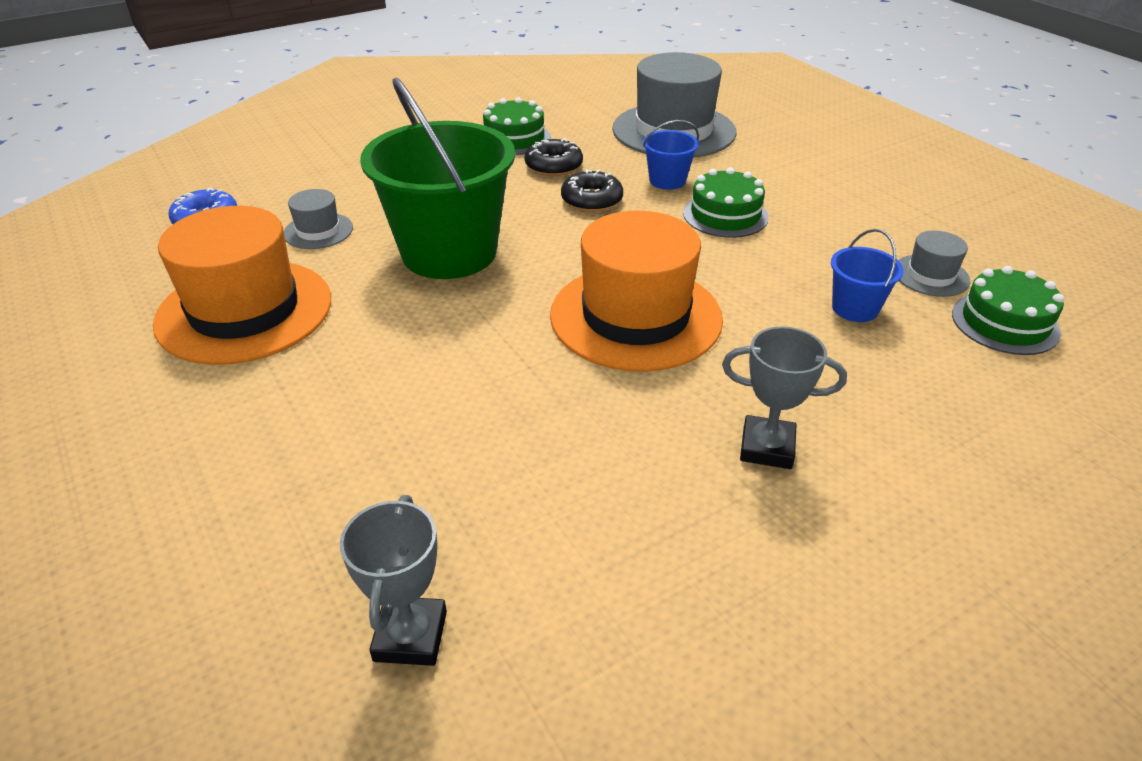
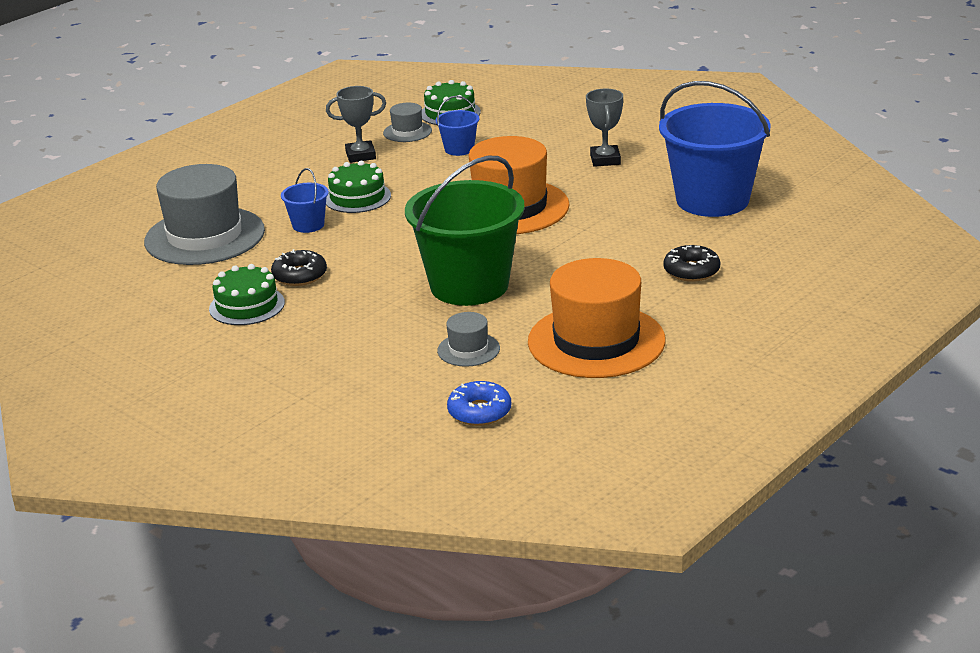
camera: 105 degrees left, 10 degrees down
(410, 636) = (789, 215): grey trophy -> grey trophy (360, 155)
(539, 540) = (712, 200): none -> blue bucket
(591, 200) = (356, 248): black donut -> black donut (691, 271)

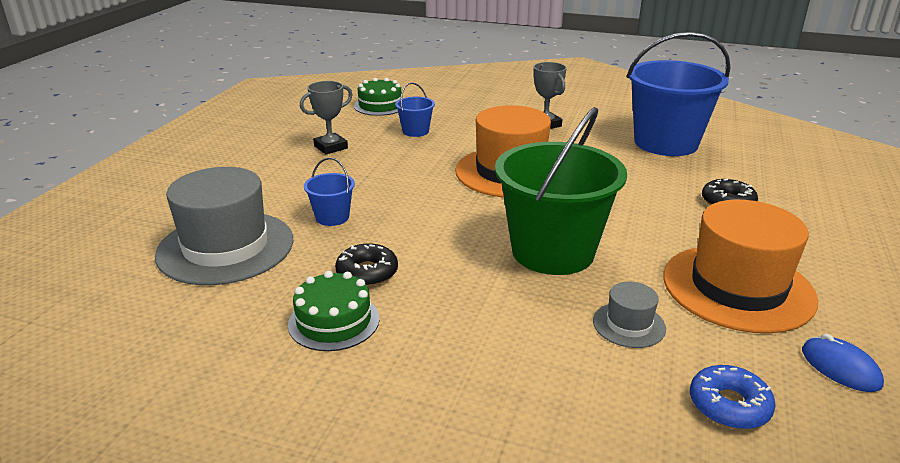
camera: 25 degrees left, 0 degrees up
(357, 197) = (360, 183): green cake -> none
(407, 132) = (356, 123): grey hat -> none
(599, 408) = (840, 367): none -> blue mouse

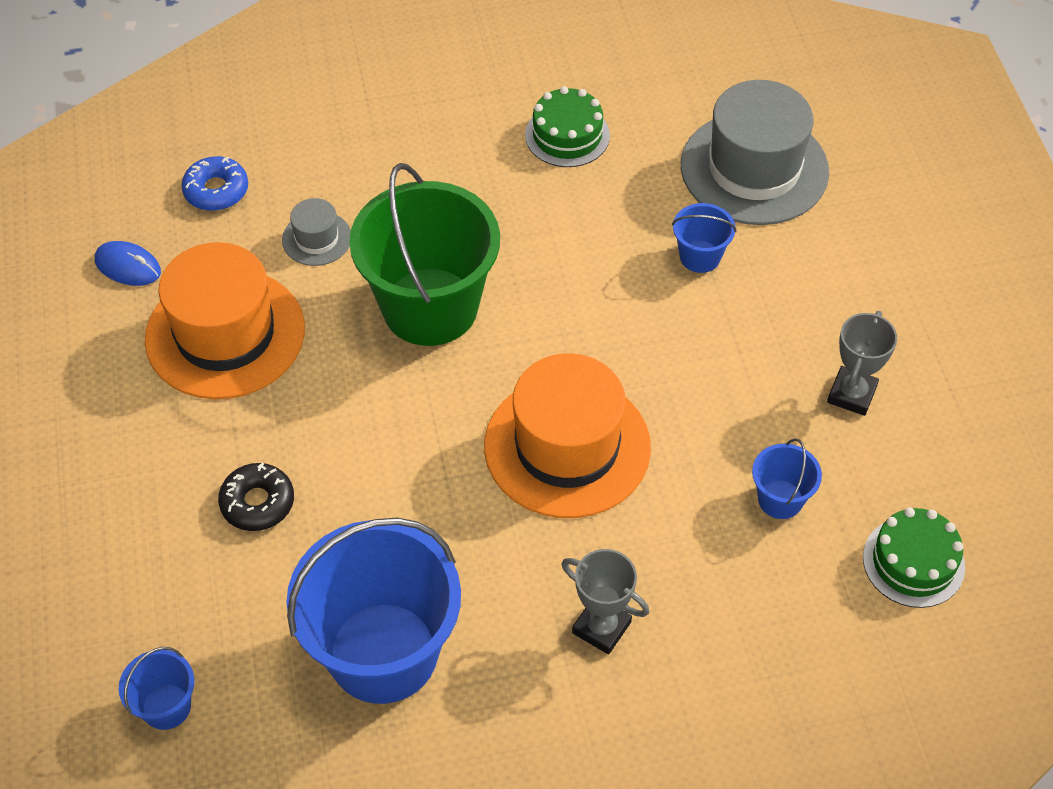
camera: 150 degrees right, 25 degrees up
(367, 273) = (589, 197): black donut -> none
(797, 156) = (166, 706): none -> blue bucket

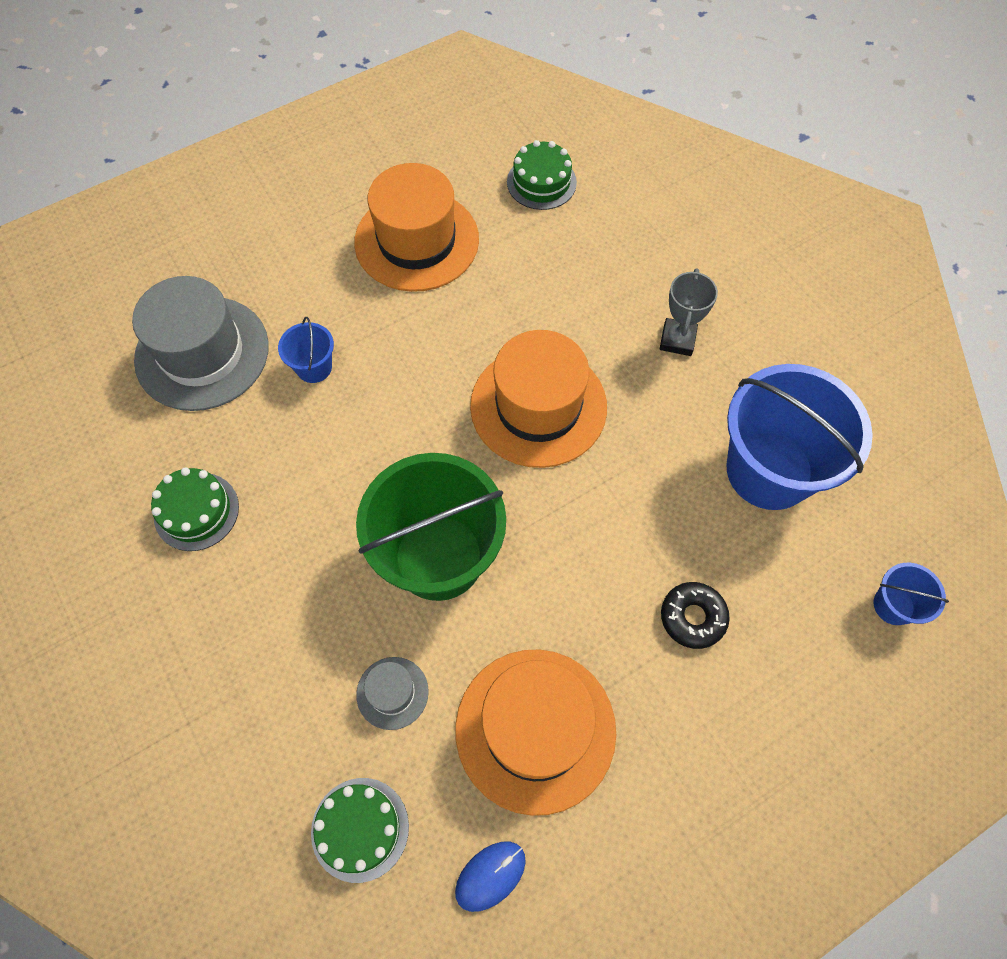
camera: 110 degrees left, 10 degrees up
(128, 266) = (490, 875): blue mouse -> blue mouse turned 45 degrees clockwise
(216, 190) = (360, 829): blue donut -> green cake
(780, 499) = (525, 263): blue bucket -> none
(851, 394) = (416, 241): grey trophy -> orange hat

